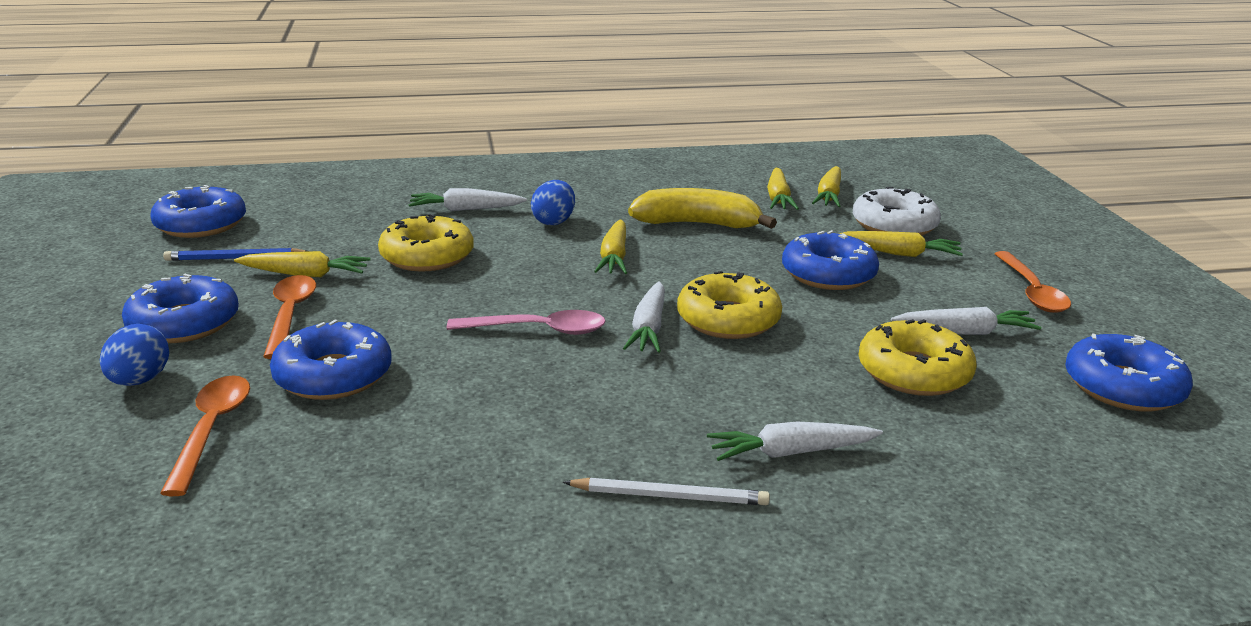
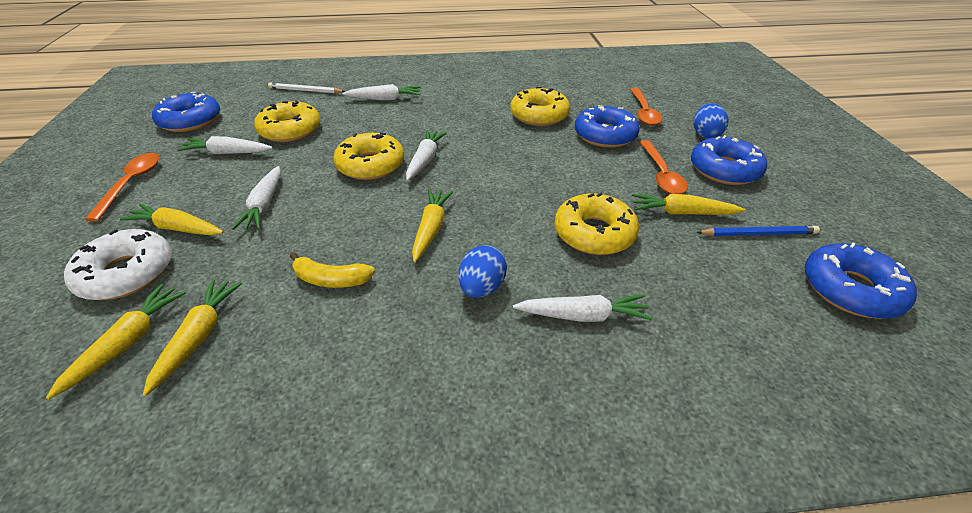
camera: 175 degrees left, 15 degrees up
(443, 417) = (539, 115): none -> yellow donut
(539, 330) = (495, 160): pink spoon -> none
(670, 496) = (442, 87): white pencil -> white pencil (305, 90)
(698, 224) = (331, 279): yellow banana -> yellow banana, size x0.61
(828, 274) = (264, 205): blue donut -> white carrot

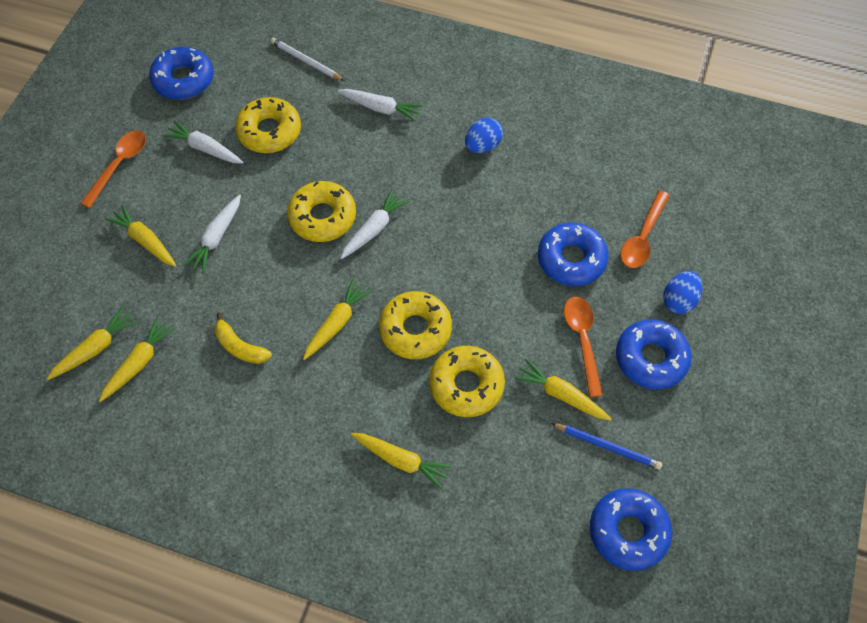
camera: 25 degrees right, 20 degrees up
(127, 273) = (103, 278): white donut -> none
(482, 287) = (344, 402): blue egg -> blue egg (483, 146)
(539, 115) = (525, 199): yellow donut -> yellow donut (415, 329)
(582, 315) = (401, 460): white carrot -> yellow carrot
(661, 175) = (582, 340): orange spoon -> orange spoon turned 150 degrees clockwise

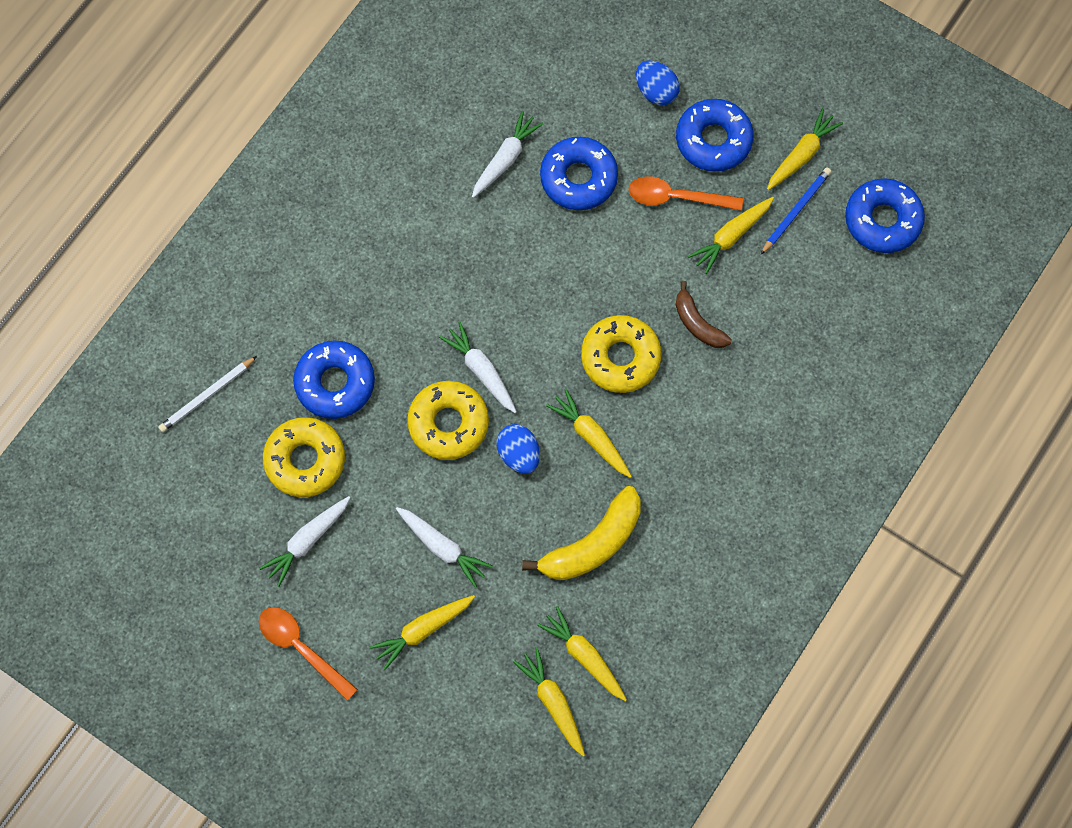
camera: 75 degrees left, 10 degrees up
(183, 80) = (187, 551): blue donut -> blue donut (335, 383)
(240, 347) = (592, 544): yellow banana -> yellow banana, size x1.65
(380, 108) = (310, 324): white carrot -> white carrot (505, 159)
(401, 460) = (763, 406): yellow carrot -> yellow carrot (801, 155)
(466, 385) = (697, 323): yellow donut -> brown banana
(483, 146) = (402, 225): blue egg -> blue egg (519, 454)
(642, 237) = (572, 100): orange spoon -> none

